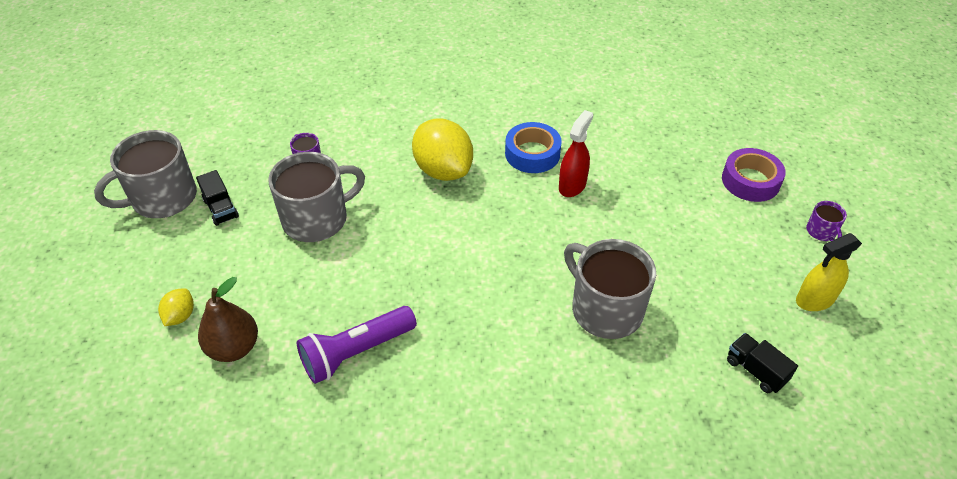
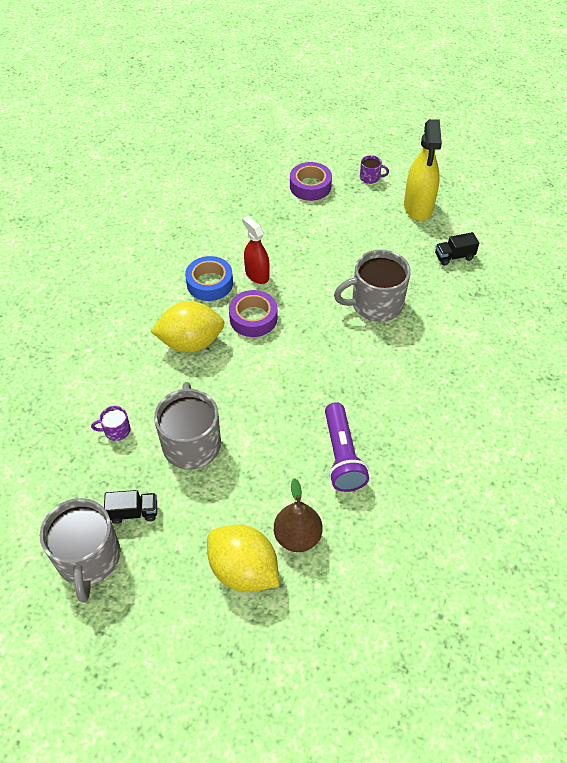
camera: 65 degrees left, 5 degrees up
(180, 316) = (243, 570): yellow lemon -> yellow lemon, size x2.12
(507, 205) = (253, 318): none -> purple tape
(814, 300) = (418, 207): yellow spray bottle -> yellow spray bottle, size x1.57

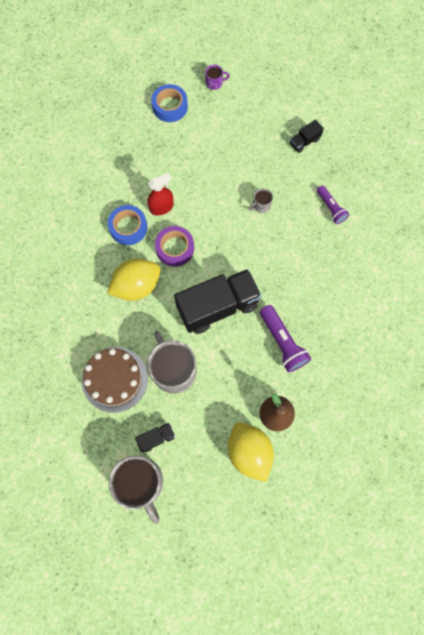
camera: 20 degrees left, 20 degrees up
(116, 430) = (115, 379): purple mug -> brown cake
(243, 570) = (249, 452): yellow lemon -> yellow lemon turned 45 degrees clockwise
(257, 275) = (161, 207): red spray bottle -> red spray bottle turned 120 degrees clockwise
(277, 392) = (217, 307): none -> black truck
(310, 186) = (170, 107): purple tape -> blue tape
(375, 304) = (261, 205): grey mug -> grey mug, size x0.45
(418, 207) = (262, 101): yellow spray bottle -> none
(461, 330) = (330, 208): none -> purple flashlight

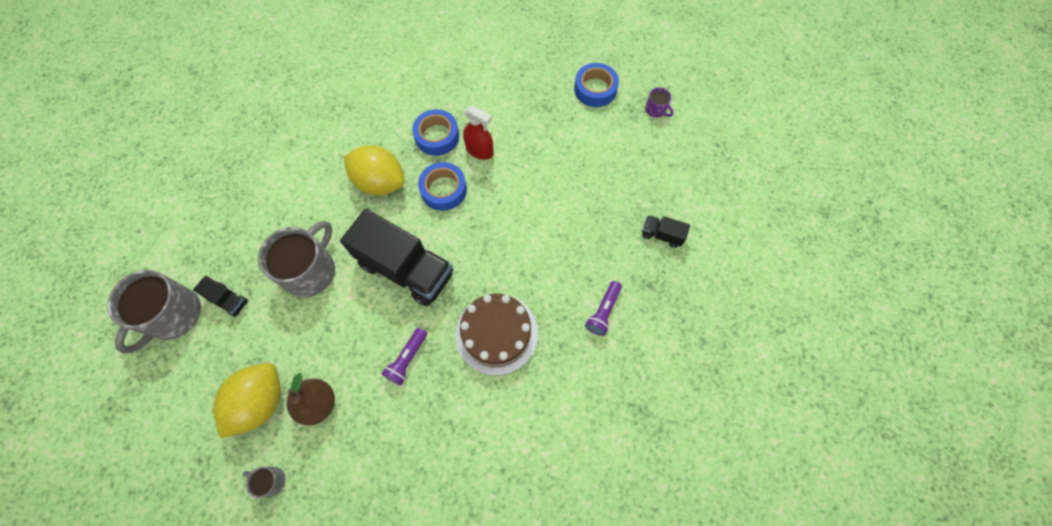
camera: 55 degrees right, 5 degrees down
(115, 379) = (270, 224): brown cake -> brown cake (496, 333)
(175, 248) = (443, 190): purple tape -> blue tape
(261, 205) = (552, 238): grey mug -> grey mug (271, 481)
(282, 342) = (407, 359): purple flashlight -> purple flashlight, size x0.65

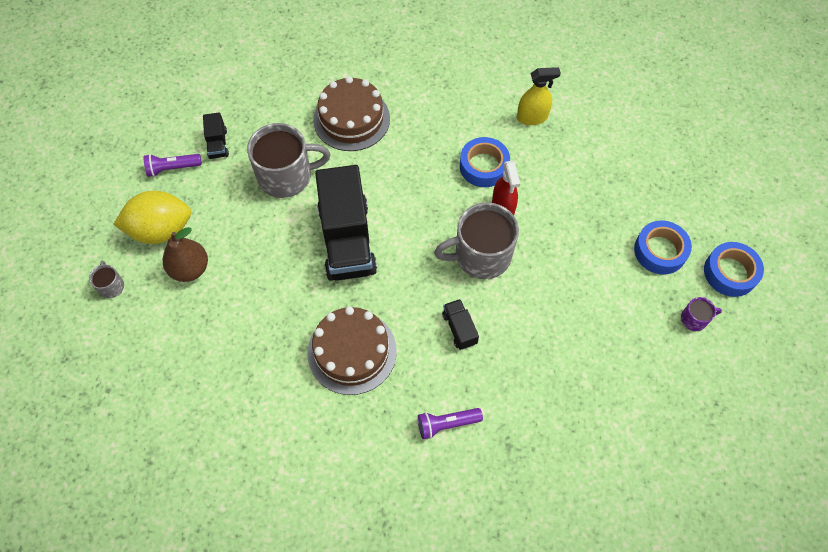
camera: 50 degrees right, 5 degrees down
(173, 315) = (178, 121): grey mug -> grey mug (481, 255)
(310, 189) = (351, 119): none -> brown cake
(380, 182) = (403, 160): yellow lemon -> none
(407, 359) = (274, 302): purple flashlight -> purple flashlight (172, 168)
(430, 78) = (532, 117): none -> yellow spray bottle
(443, 190) = (440, 210): blue tape -> blue tape (730, 273)
(656, 110) = (694, 319): purple mug -> purple mug turned 105 degrees counterclockwise
(661, 235) = (568, 420): black truck -> black truck (459, 328)

